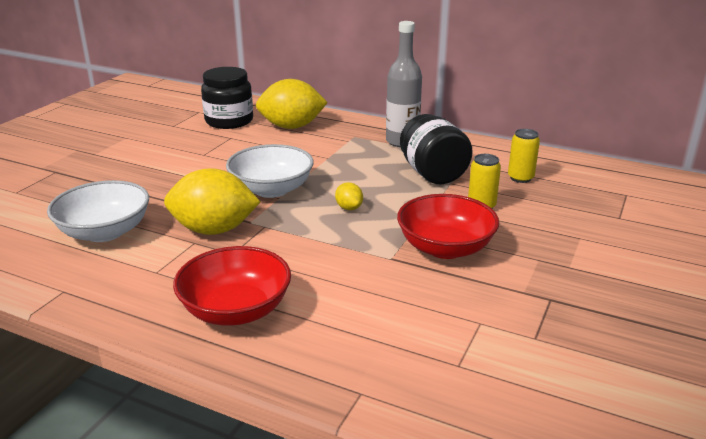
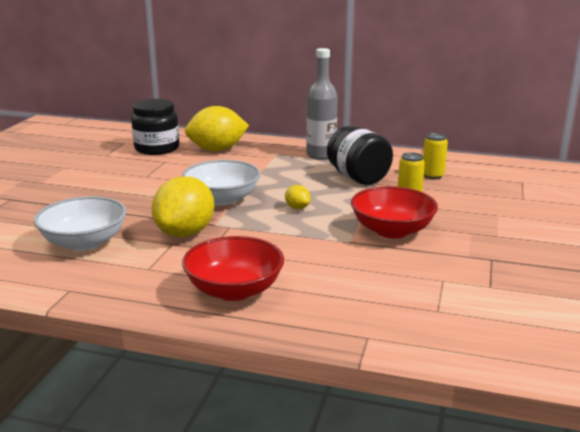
camera: 10 degrees left, 5 degrees down
(214, 230) = (185, 233): yellow lemon -> yellow lemon turned 60 degrees counterclockwise

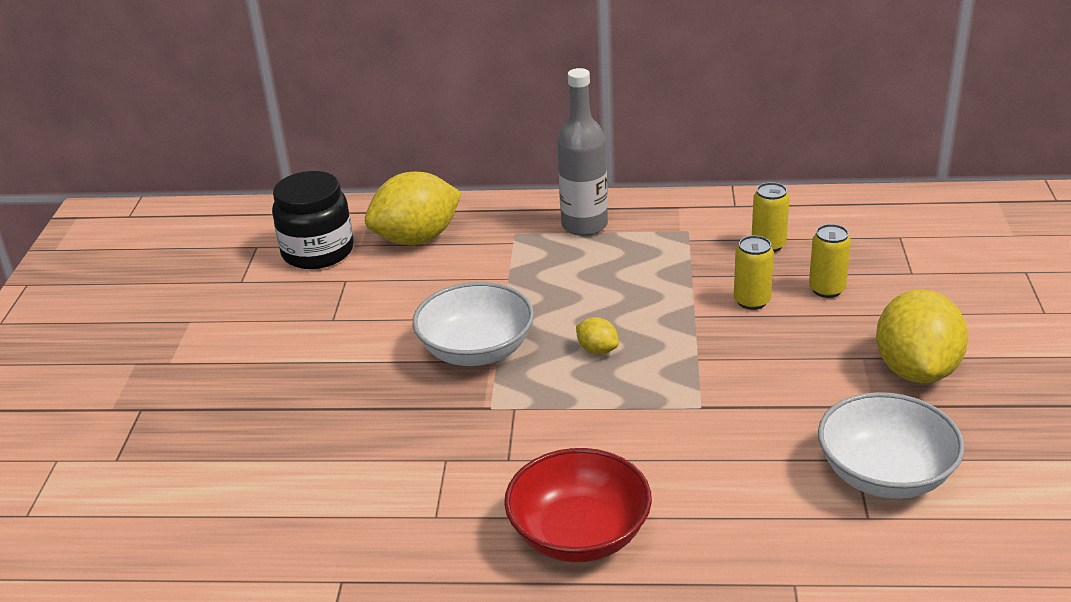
camera: 10 degrees left, 10 degrees up
(84, 242) = (312, 481): white bowl -> white bowl (885, 474)
(185, 233) = (455, 434): yellow lemon -> yellow lemon (916, 370)
(358, 177) = (660, 268): black jar -> none
(392, 230) = (752, 373): red bowl -> none
(461, 199) = (827, 289): none -> yellow can

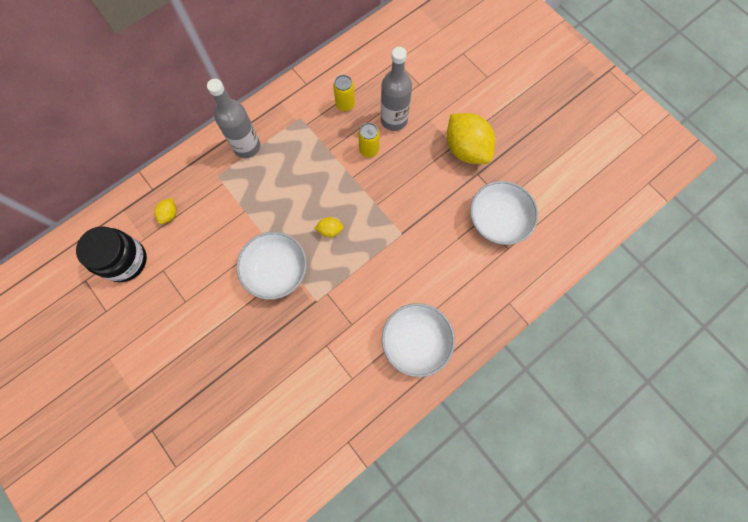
camera: 45 degrees left, 40 degrees up
(416, 239) = (169, 214): yellow lemon -> yellow lemon, size x0.44
(579, 534) = (416, 341): red bowl -> white bowl
(827, 289) = (394, 120): yellow can -> grey bottle

